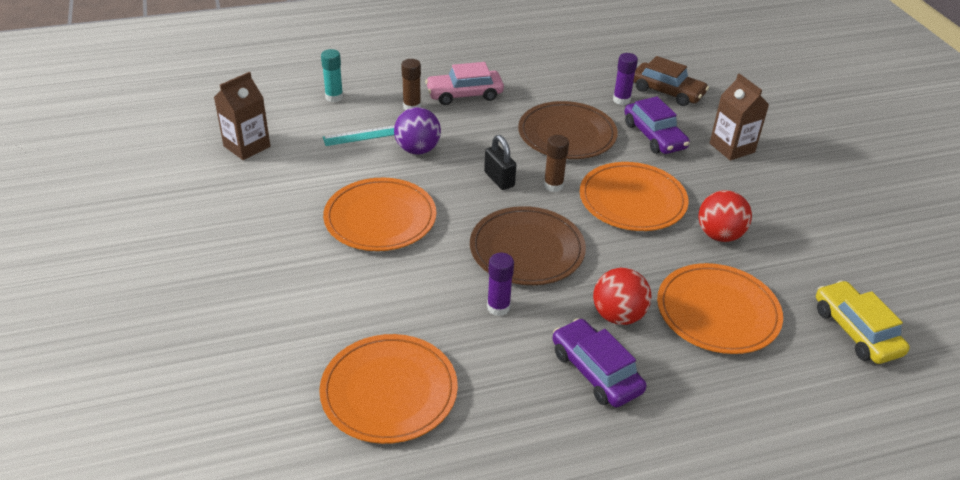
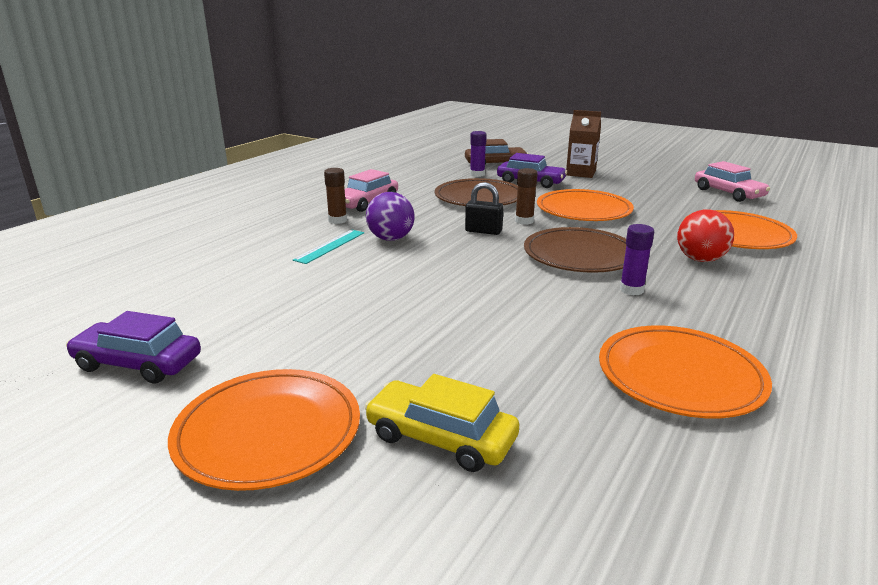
camera: 40 degrees left, 15 degrees down
(247, 146) = (224, 292): brown carton -> none
(334, 97) = (256, 236): turquoise glue stick -> none
(380, 218) = (443, 284): orange plate -> orange plate (268, 432)
(596, 371) = (755, 290): purple car -> purple car (138, 363)
(719, 235) = (659, 206): red ball -> none
(839, 259) = (728, 193): none -> pink car
(856, 331) = (801, 214): yellow car -> yellow car (441, 437)

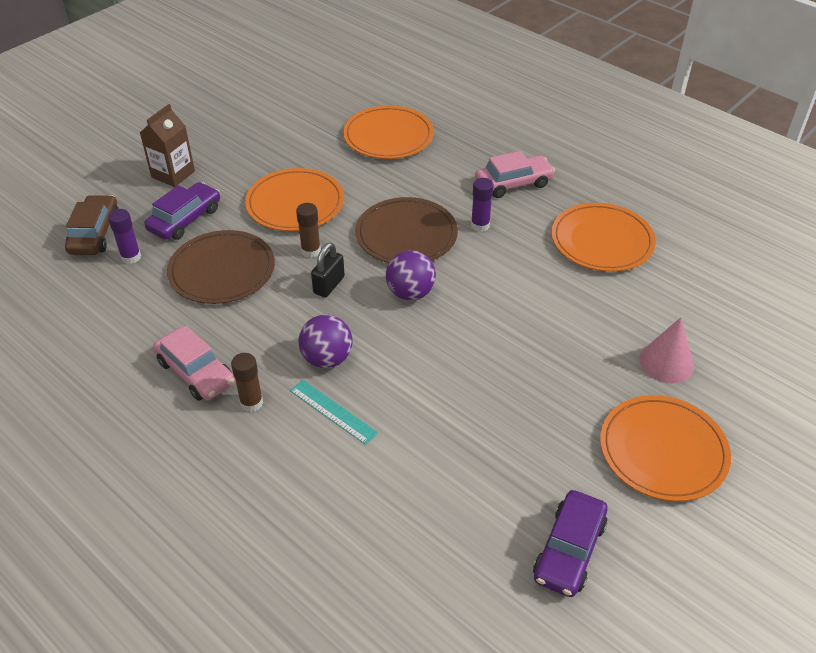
camera: 80 degrees left, 20 degrees up
(441, 437) = (666, 362): yellow car -> pink cone
(492, 263) = (410, 293): none -> purple ball
(700, 260) = (433, 173): red ball -> none
(728, 193) = (286, 103): pink car -> pink car (513, 183)

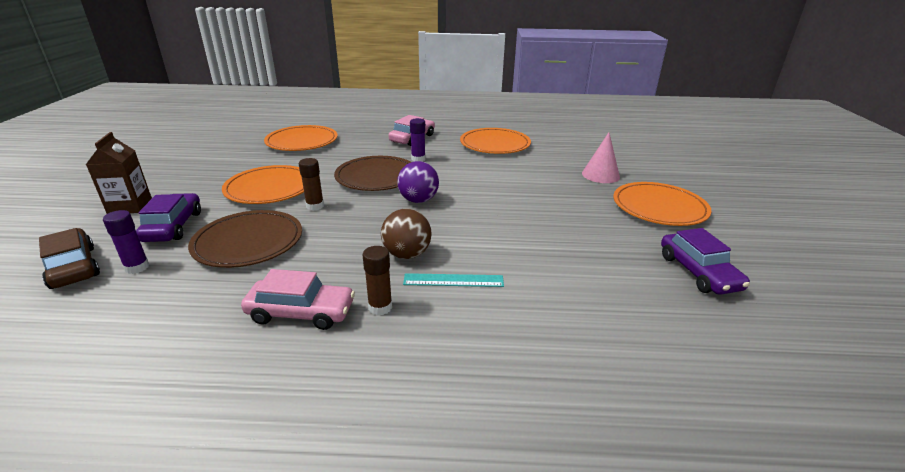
camera: 40 degrees left, 15 degrees down
(327, 359) = (407, 254): purple ball -> brown ball
(329, 285) = (353, 217): black padlock -> none

